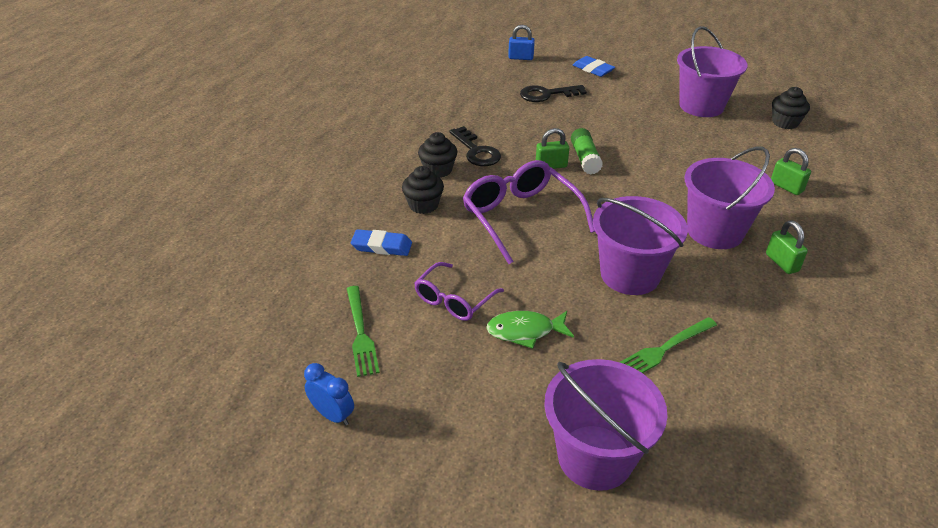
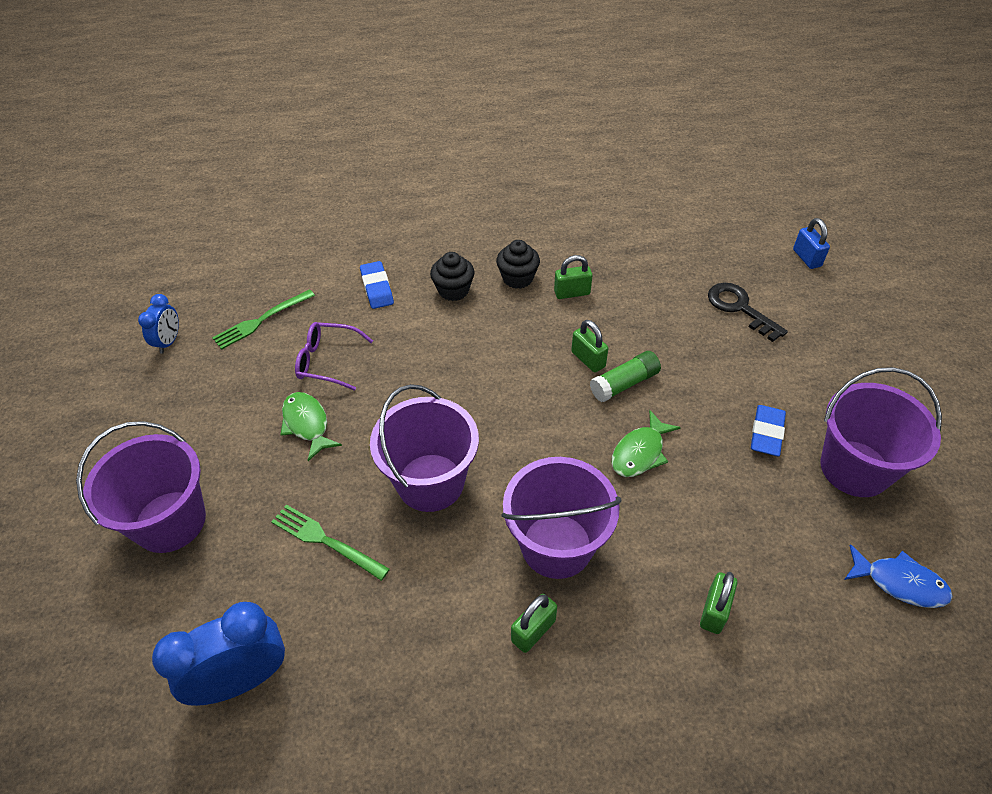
camera: 65 degrees right, 10 degrees up
(476, 151) = (572, 293): black key -> green padlock
(520, 217) = (478, 365): purple glasses -> none
(593, 69) = (845, 330): blue eraser -> blue eraser (766, 433)
(650, 172) = (640, 452): none -> green fish
(785, 122) = (899, 583): black cupcake -> blue fish
(788, 434) = (242, 679): none -> blue clock

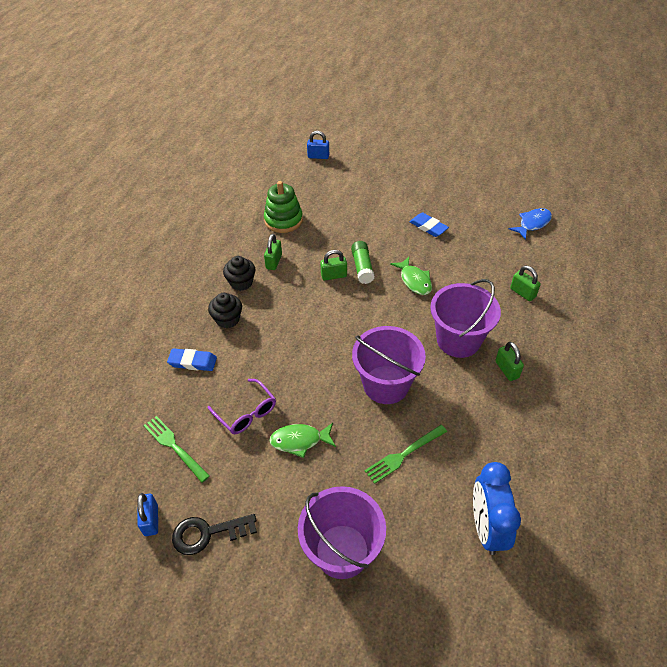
camera: 65 degrees left, 0 degrees up
(169, 342) = (151, 520): blue clock -> blue padlock
(260, 321) = (174, 446): green fork -> green fork turned 150 degrees clockwise
(327, 361) = (246, 413): purple glasses -> purple glasses turned 75 degrees counterclockwise
(652, 273) = (283, 220): none -> green stacking toy
(739, 308) = (337, 198): black key -> black key (207, 533)
(854, 468) = (465, 207): purple bucket -> none

